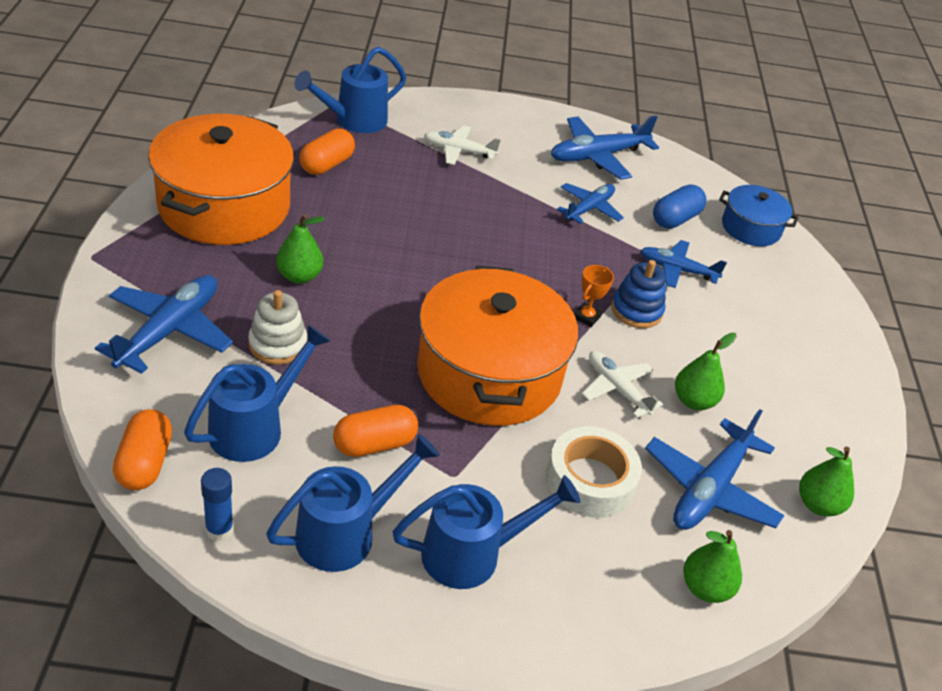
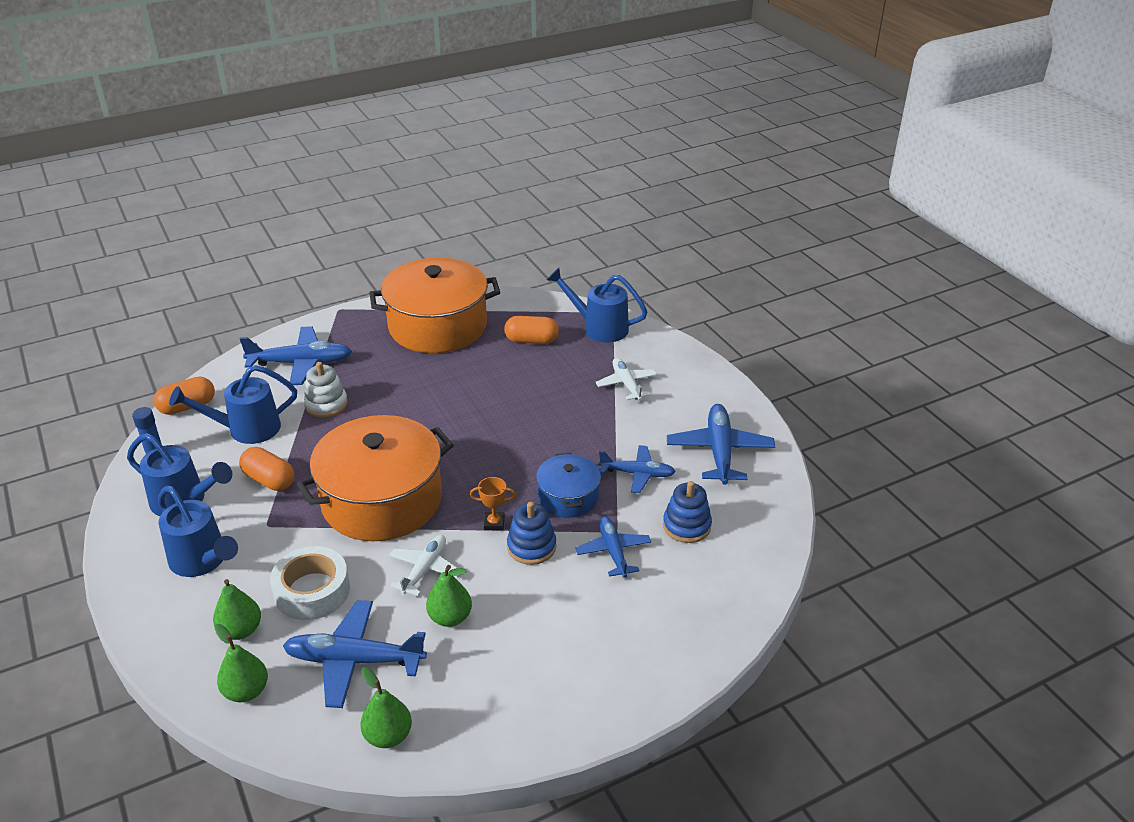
camera: 65 degrees right, 5 degrees down
(255, 427) = (246, 429): blue watering can -> blue watering can turned 150 degrees clockwise
(299, 276) = (400, 383): green pear -> green pear (241, 630)
(597, 156) = (719, 451): blue plane -> blue plane turned 60 degrees clockwise
(675, 219) = (686, 526): blue capsule -> blue stacking toy
(751, 228) = (735, 577): blue pot -> blue pot (568, 497)

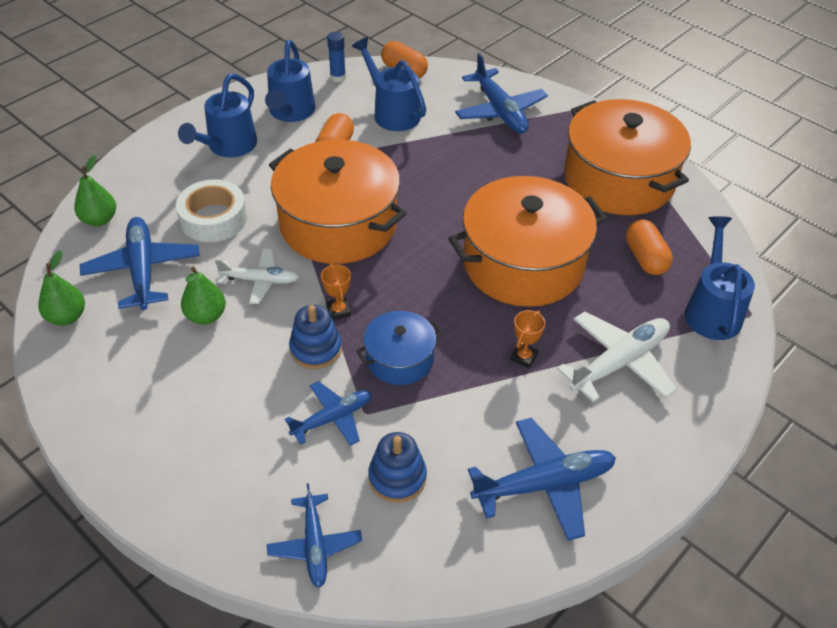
camera: 70 degrees right, 10 degrees up
(241, 630) = (160, 194): green pear -> none
(326, 404) = (451, 146): white stacking toy -> none
(501, 402) = (523, 263): none -> orange pot
(599, 429) = (524, 357): none -> orange trophy
(626, 384) = (619, 362): white plane -> white plane, size x1.57
(637, 474) = (464, 411): blue plane -> blue plane (315, 545)

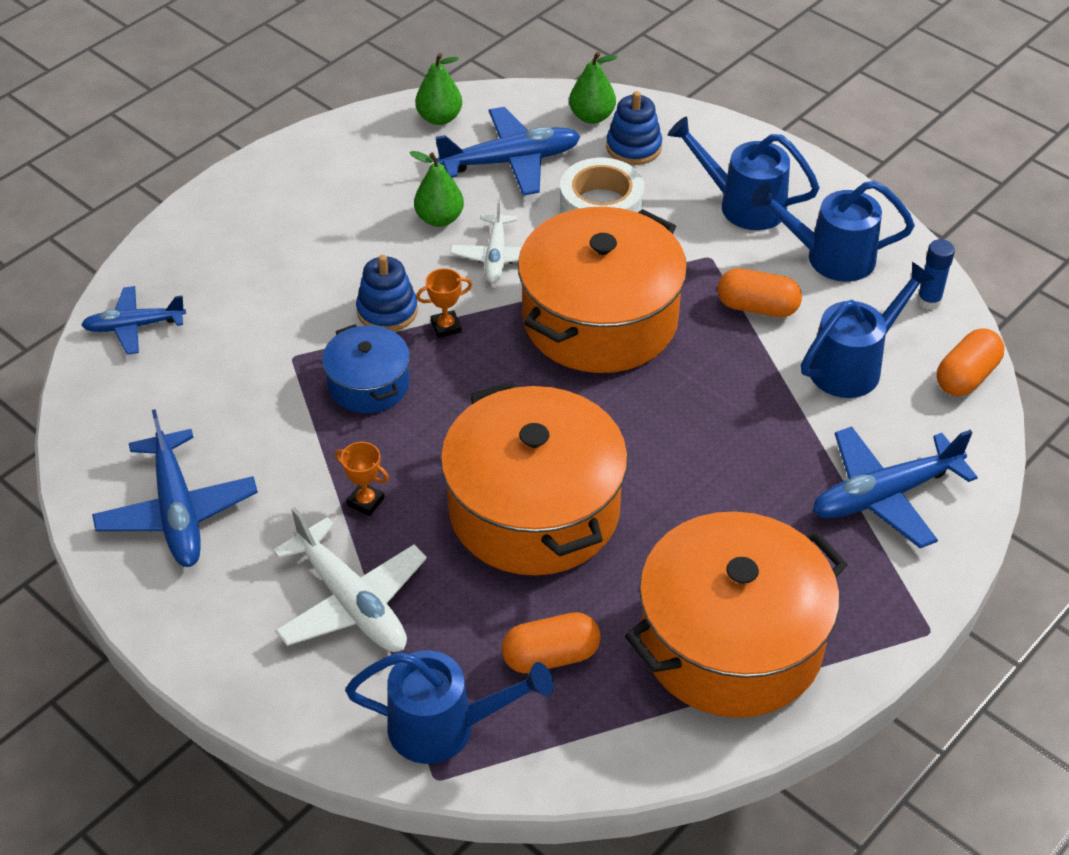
camera: 90 degrees right, 0 degrees up
(333, 418) = (287, 331): blue plane -> none
(397, 477) = (204, 385): blue stacking toy -> blue stacking toy (633, 147)

